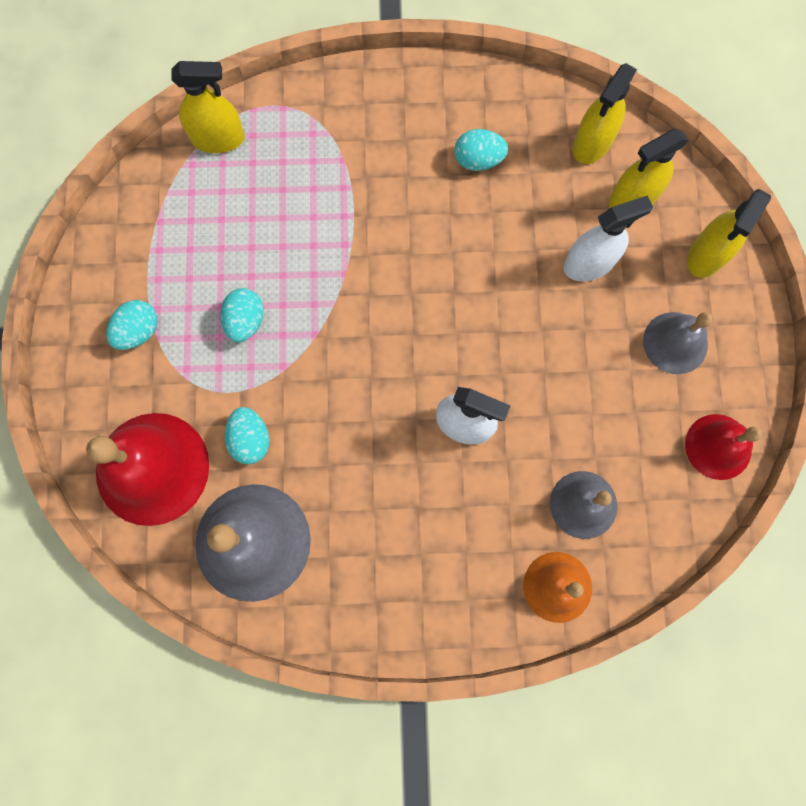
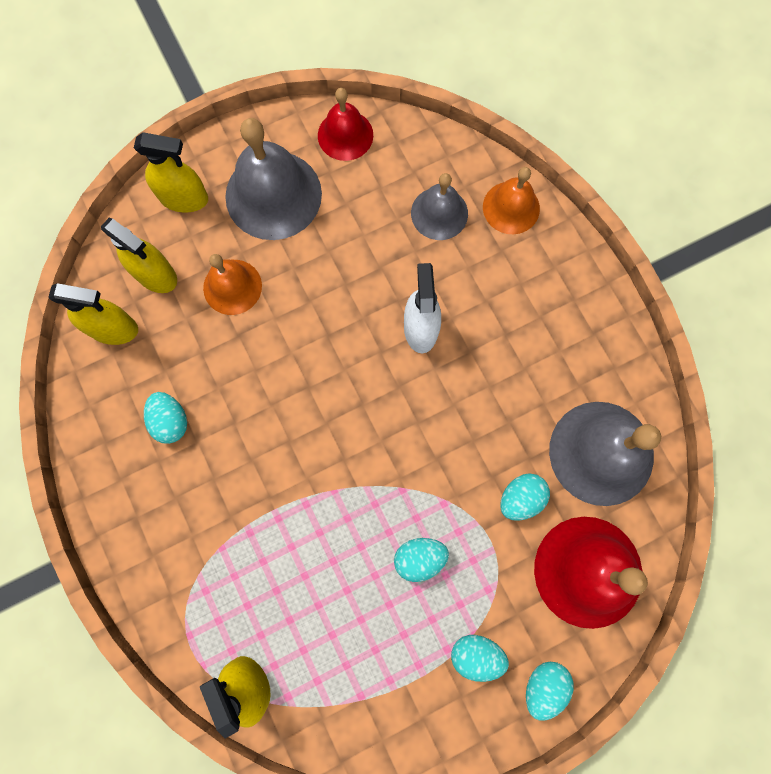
camera: 115 degrees left, 0 degrees up
(81, 377) = (543, 685): none -> turquoise egg
(589, 263) = (232, 287): white spray bottle -> orange bell
(675, 342) = (273, 195): grey bell -> grey bell, size x1.69

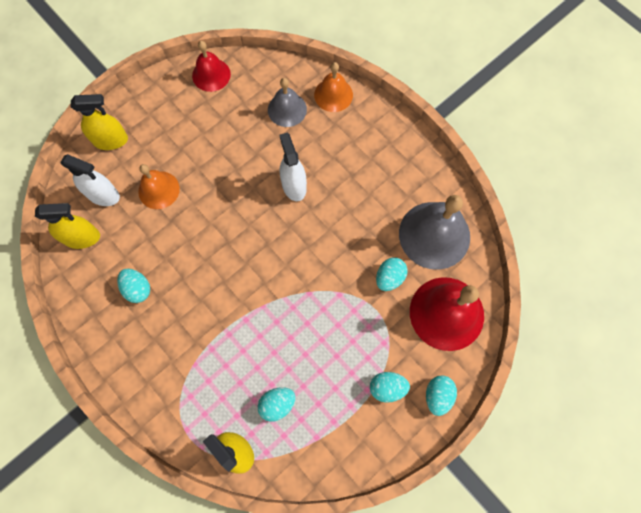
camera: 15 degrees left, 5 degrees down
(155, 274) = (103, 195): yellow spray bottle -> white spray bottle
(273, 195) = (172, 124): grey bell -> none
(419, 558) = (332, 334): turquoise egg -> turquoise egg (277, 404)

